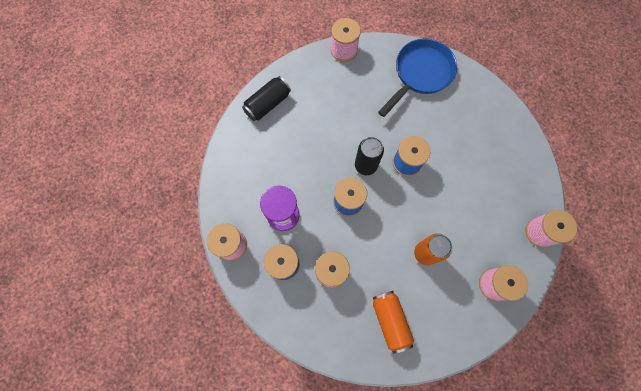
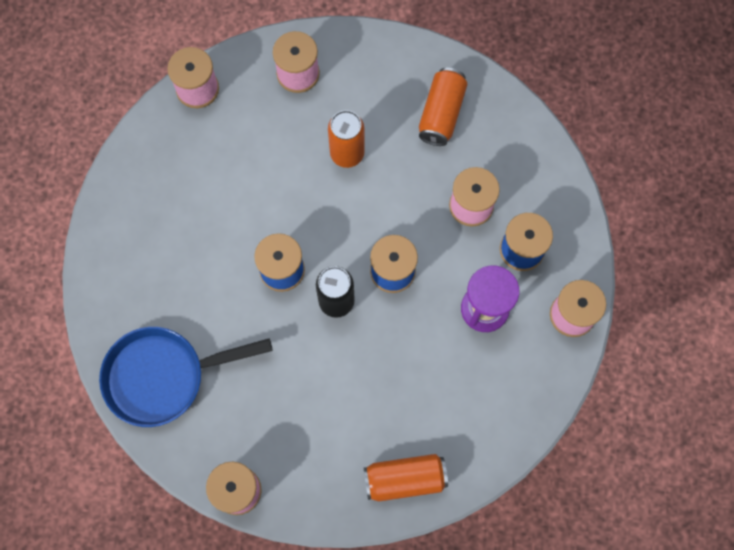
camera: 145 degrees left, 0 degrees up
(267, 104) = (405, 479): black can -> orange can

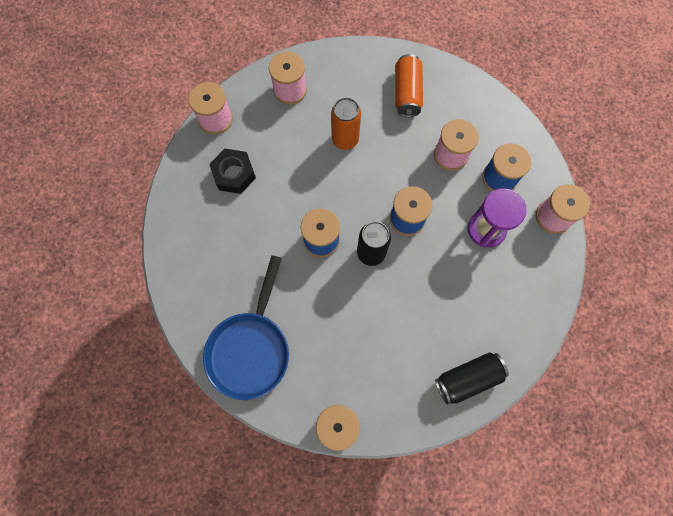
camera: 15 degrees left, 0 degrees up
(163, 376) = (251, 348): blue pan -> blue pan turned 45 degrees counterclockwise
(201, 163) = (234, 174): none -> black nut
(405, 479) = (468, 378): orange can -> black can

